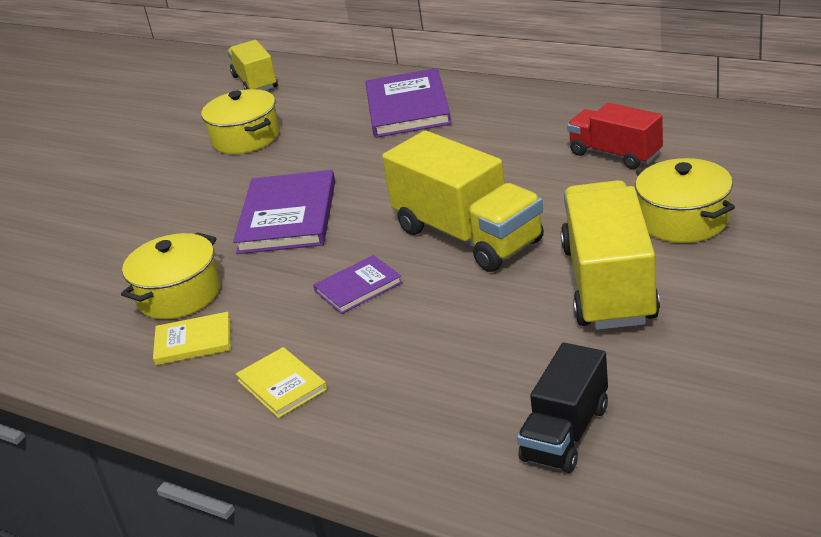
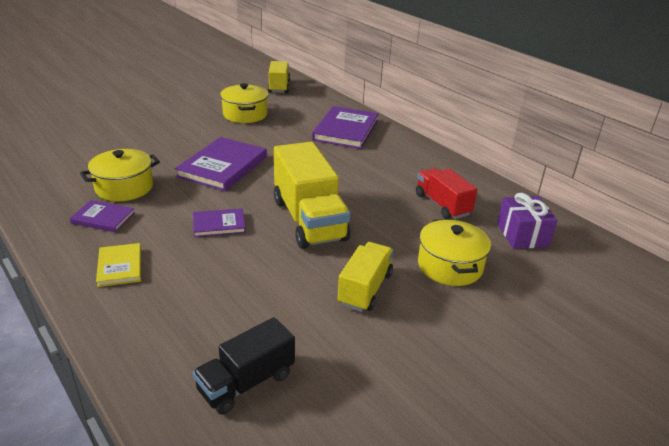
camera: 15 degrees right, 0 degrees up
(193, 341) = (103, 218): yellow book -> purple book
(609, 284) = (365, 289): yellow truck -> yellow truck, size x0.60
(737, 152) = (522, 235): none -> purple gift

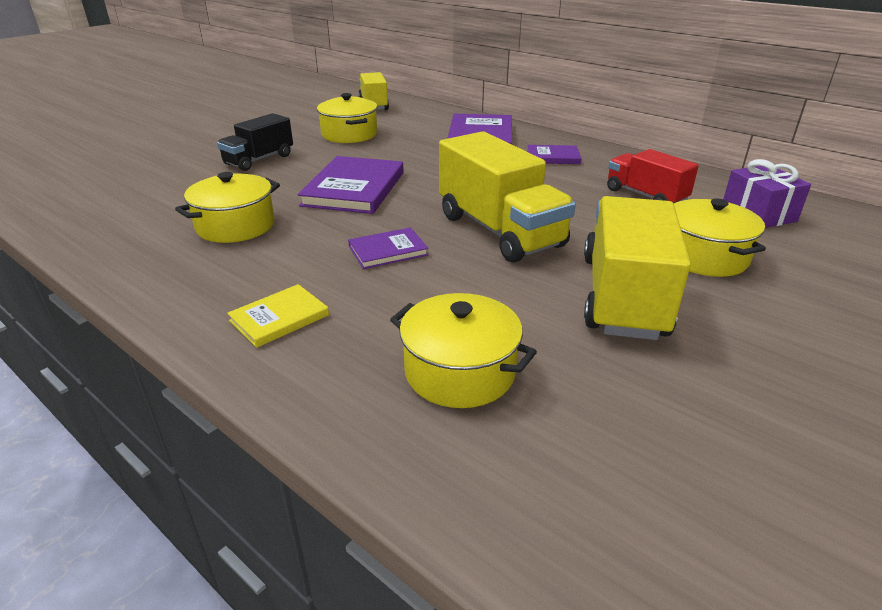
camera: 10 degrees left, 0 degrees up
(103, 218) = (224, 264): purple book -> purple book (553, 157)
(120, 266) = (279, 318): yellow book -> yellow book turned 75 degrees clockwise
(216, 327) = (460, 372): none -> yellow pot
(246, 382) = (548, 437): black truck -> black truck (259, 160)
(365, 289) = (623, 296): yellow truck -> yellow truck, size x1.66

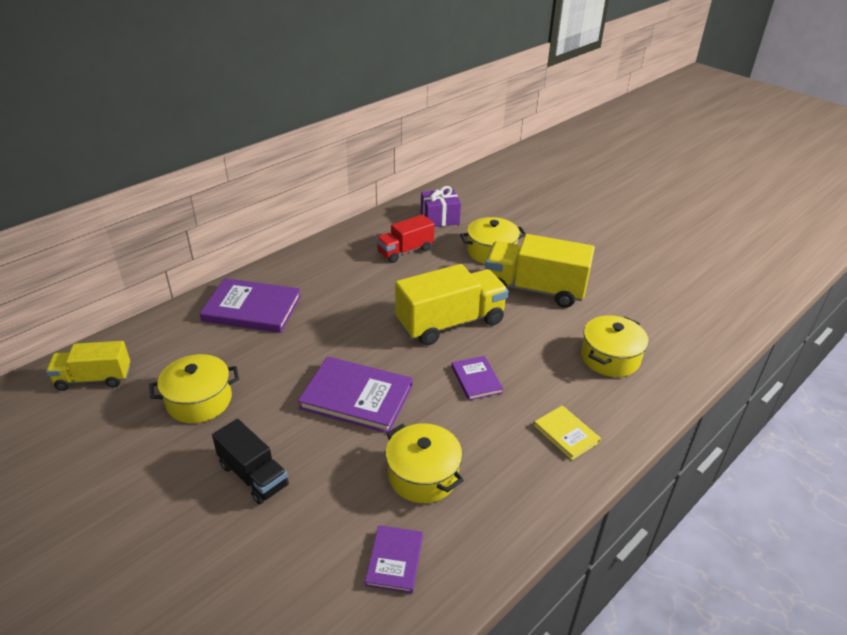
camera: 85 degrees left, 5 degrees up
(553, 157) = (319, 276): purple book -> purple book (395, 560)

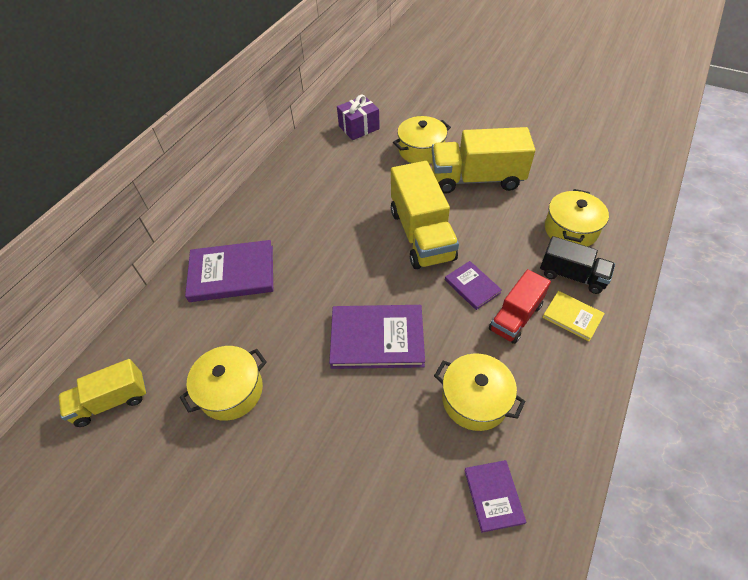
camera: 15 degrees left, 15 degrees up
(253, 475) = (324, 454): black truck -> black truck (572, 275)
(405, 251) = (344, 170): red truck -> red truck (515, 317)
(450, 323) = (421, 234): yellow truck -> yellow truck turned 120 degrees clockwise

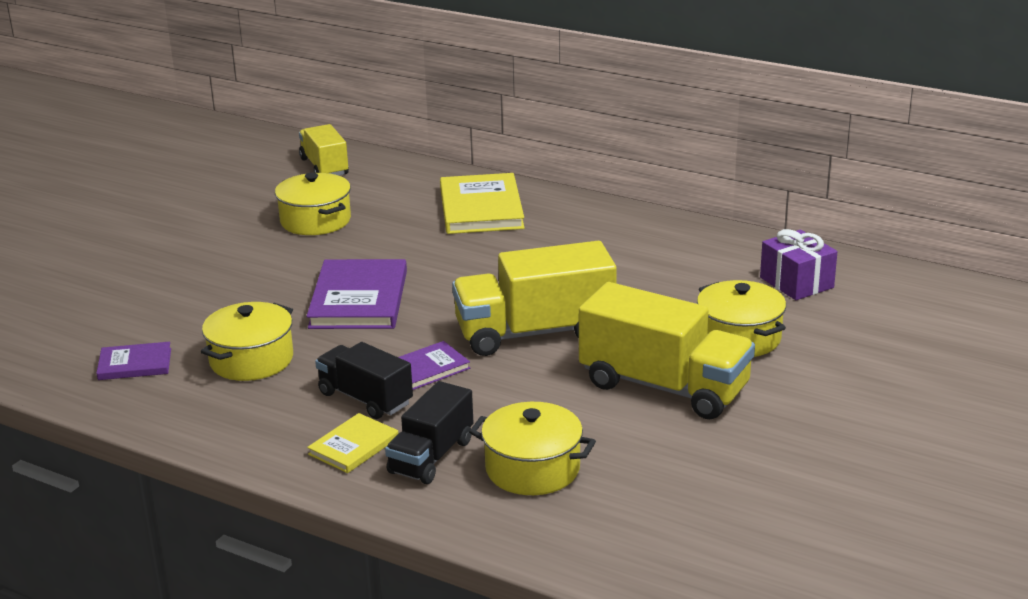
camera: 90 degrees right, 25 degrees down
(232, 273) = (481, 208): purple book -> yellow book
(476, 179) = (664, 387): yellow truck -> yellow truck turned 120 degrees clockwise
(515, 317) = (365, 399): red truck -> black truck

